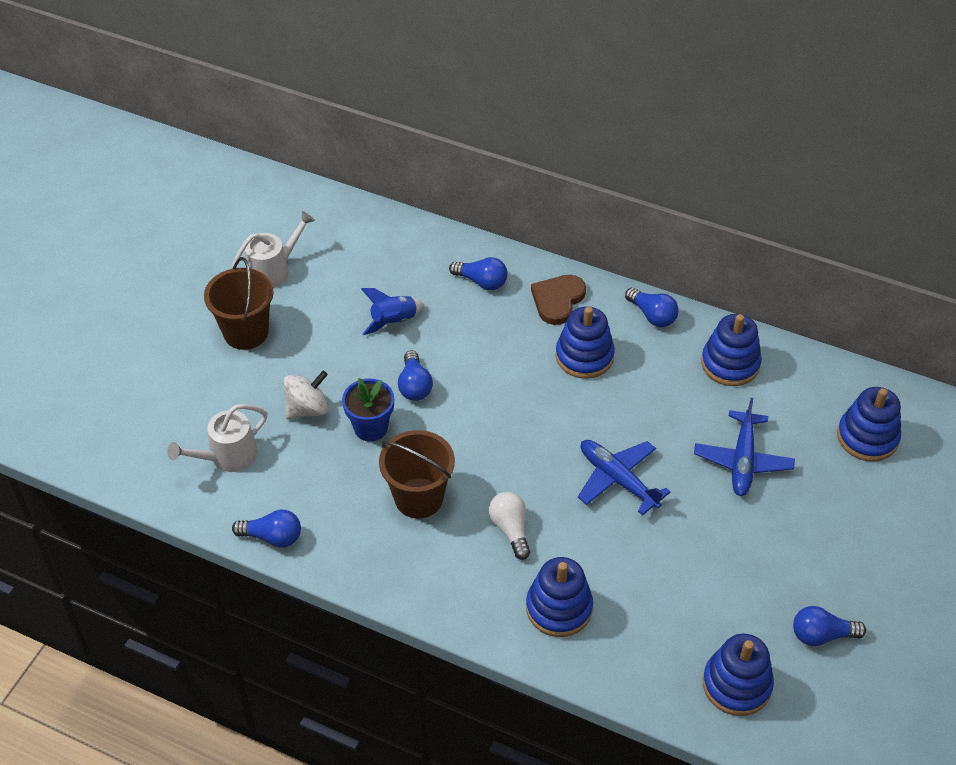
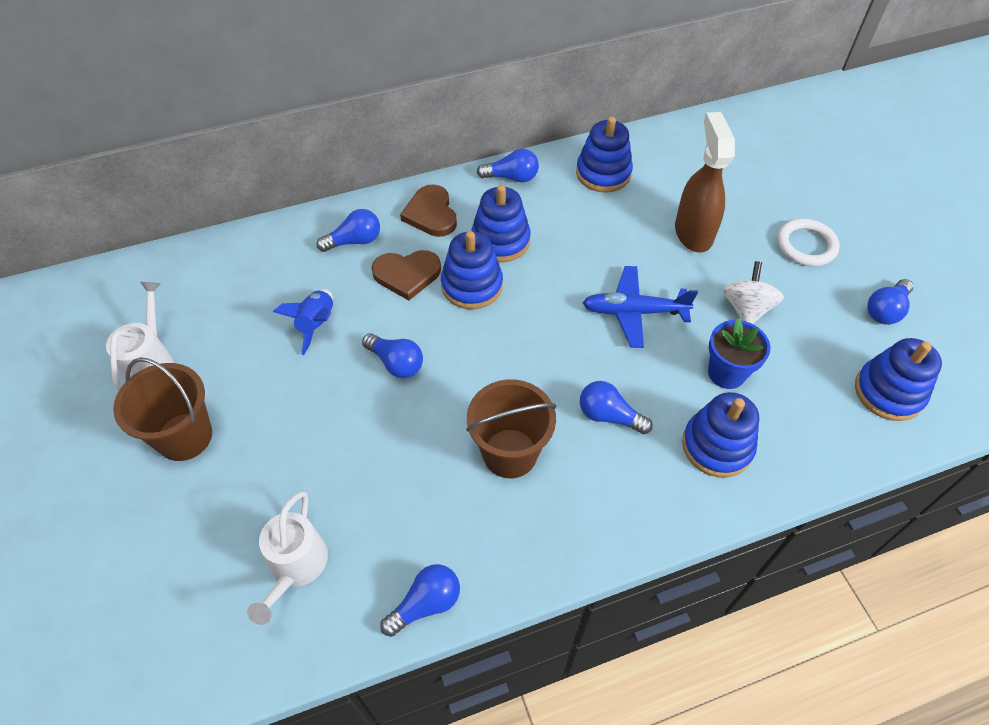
camera: 45 degrees left, 5 degrees up
(307, 409) = (324, 458): white spinning top -> white spinning top (746, 309)
(371, 427) = (400, 428): blue flower pot -> blue flower pot (726, 373)
(489, 332) = (407, 275): none -> brown heart
(510, 529) = (609, 416): white light bulb -> blue light bulb
(742, 461) = (693, 232): blue plane -> brown spray bottle
(825, 541) = (806, 245): none -> white ring
(867, 437) = (741, 159): blue stacking toy -> blue stacking toy (472, 285)

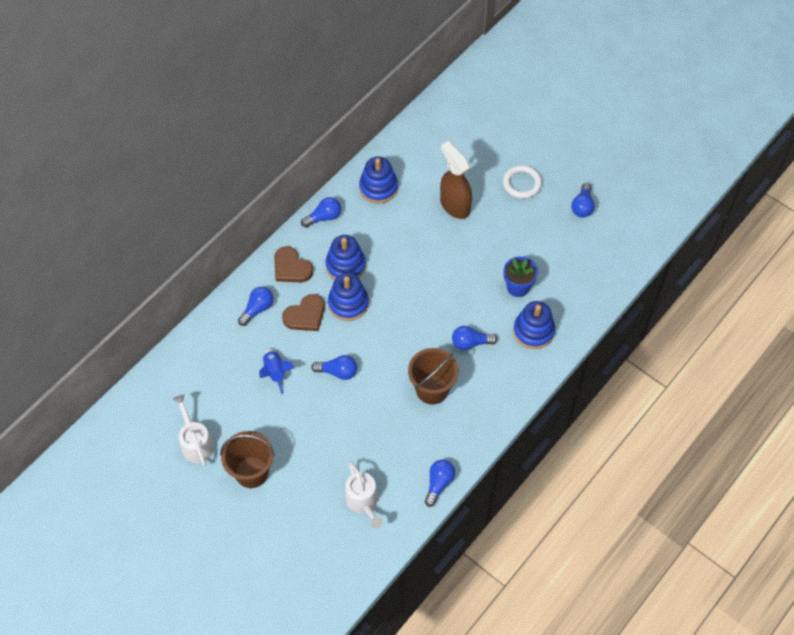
camera: 30 degrees left, 5 degrees up
(634, 312) = (449, 274): blue plane -> none
(746, 309) = (509, 242): white spinning top -> none
(888, 392) = (604, 257): blue stacking toy -> none

